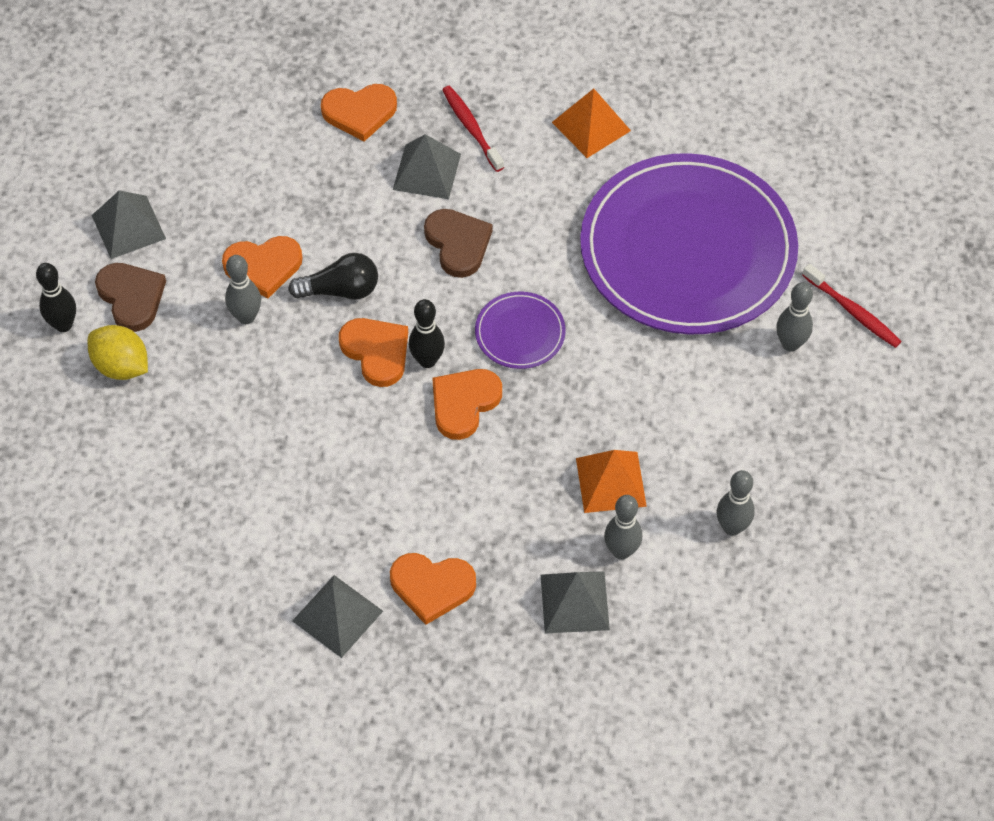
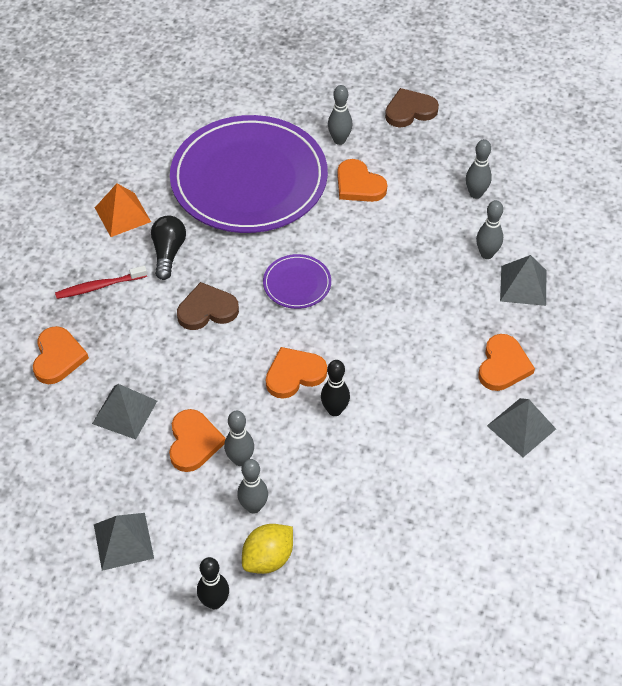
camera: 80 degrees left, 5 degrees down
(131, 297) = (199, 544): brown heart -> brown heart (410, 111)
(185, 341) = (253, 507): none -> grey bowling pin
(340, 290) = (230, 391): black light bulb -> black light bulb (168, 253)
(426, 171) = (132, 320): grey pyramid -> grey pyramid (124, 412)
(427, 360) = (309, 343): black bowling pin -> black bowling pin (334, 410)
(464, 403) = (351, 325): orange heart -> orange heart (359, 185)
(610, 482) = (431, 251): orange pyramid -> none
(853, 311) = (321, 105): red toothbrush -> none

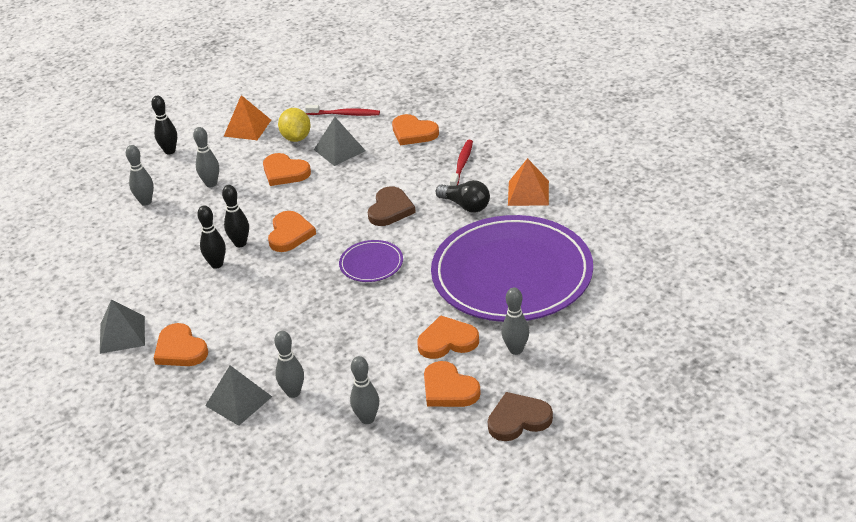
camera: 125 degrees right, 15 degrees down
(47, 447) = (345, 114): none -> red toothbrush
(123, 541) = (247, 128): grey pyramid -> orange pyramid
(240, 460) = (250, 188): grey bowling pin -> grey bowling pin (146, 202)
(268, 558) = (171, 179): yellow lemon -> yellow lemon (296, 138)
(378, 411) = (217, 264): none -> black bowling pin
(409, 161) = (448, 389): none -> orange heart
(410, 111) = (518, 419): brown heart -> brown heart turned 120 degrees counterclockwise

